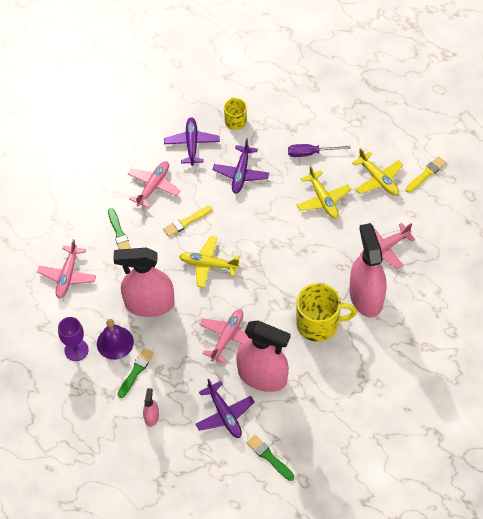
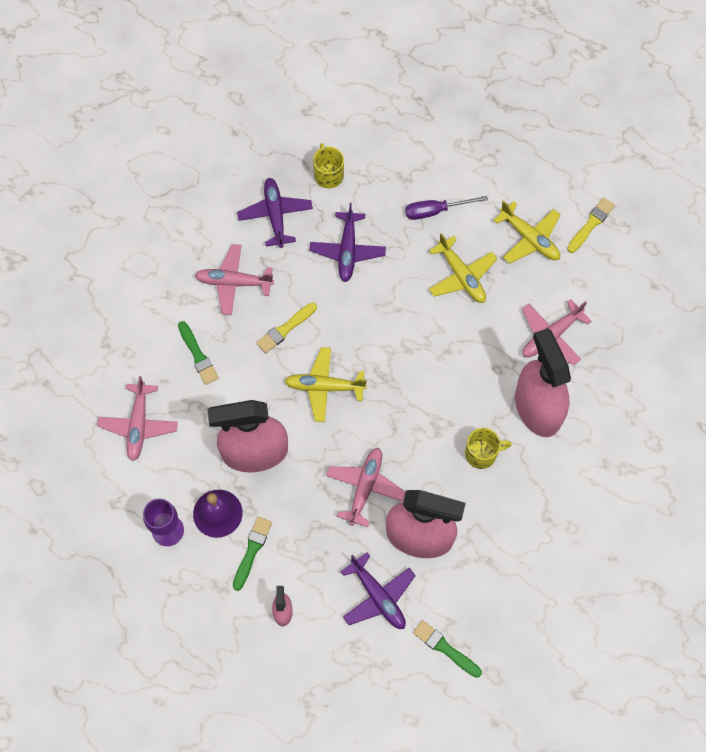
camera: 10 degrees left, 10 degrees up
(153, 186) = (233, 282): pink plane -> pink plane turned 105 degrees counterclockwise
(318, 324) = (482, 454): yellow mug -> yellow mug, size x0.58

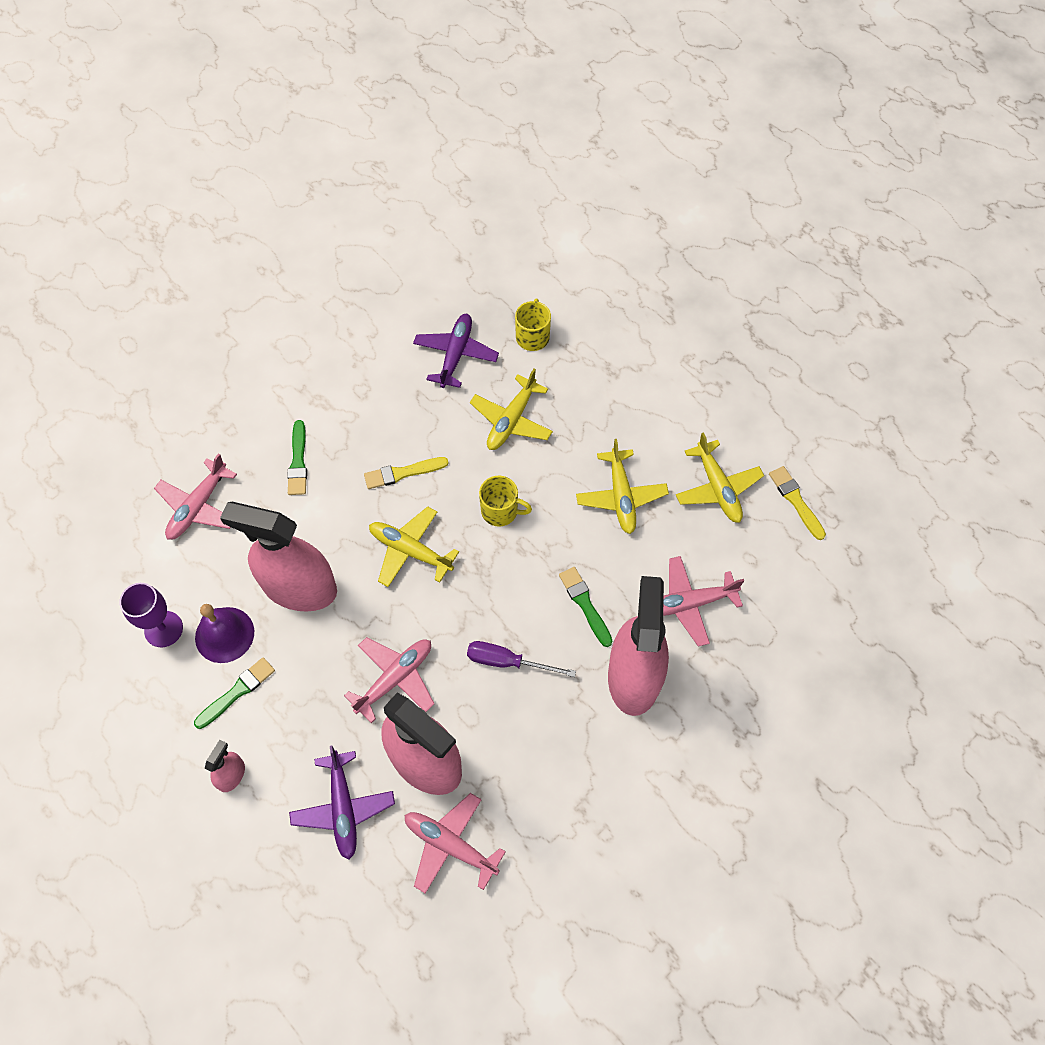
camera: 25 degrees right, 5 degrees down
(233, 282) = (375, 404): pink plane -> pink plane (450, 845)
(347, 251) = (511, 420): purple plane -> yellow plane
(435, 211) = (628, 417): purple screwdriver -> purple screwdriver (507, 662)
(445, 648) = (385, 905): green brush -> green brush (585, 604)
(482, 454) = (544, 700): yellow mug -> yellow mug (500, 511)
(591, 224) = (795, 501): yellow brush -> yellow brush turned 90 degrees counterclockwise

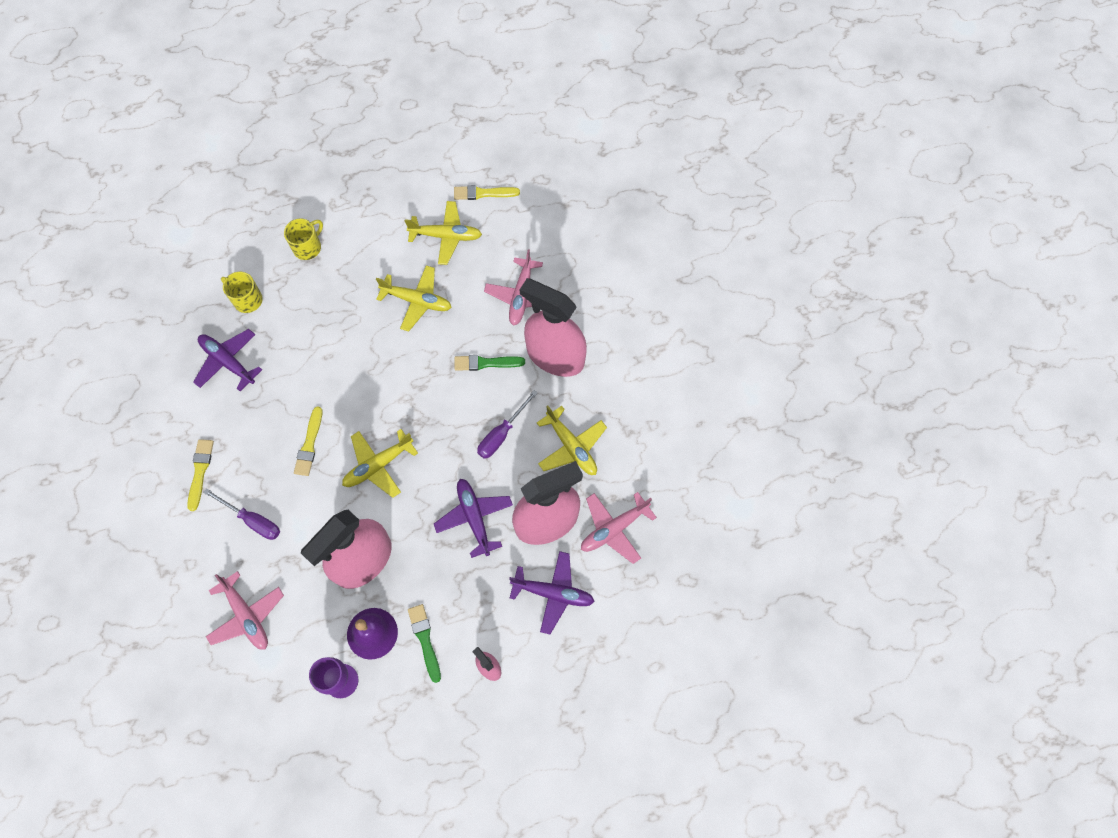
camera: 65 degrees left, 5 degrees up
(298, 462) = (252, 520): green brush -> purple screwdriver
(328, 390) = (200, 471): none -> yellow brush
(395, 678) = (474, 517): pink plane -> purple plane
(500, 511) = (382, 388): yellow mug -> yellow mug (308, 247)
(511, 420) = (311, 347): yellow plane -> yellow plane (571, 447)

